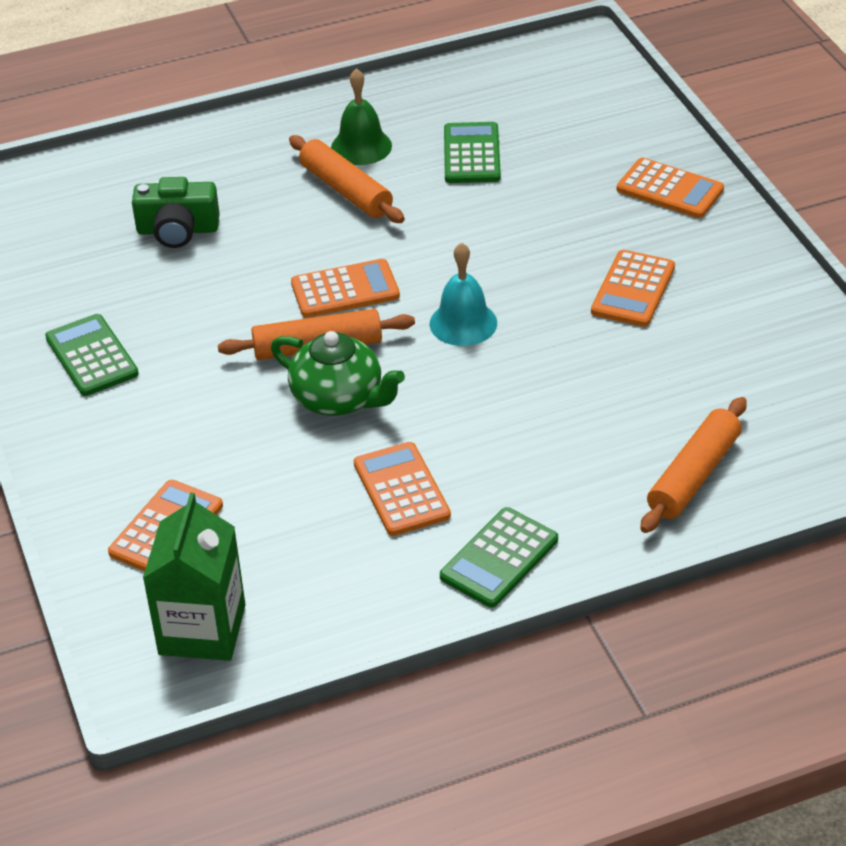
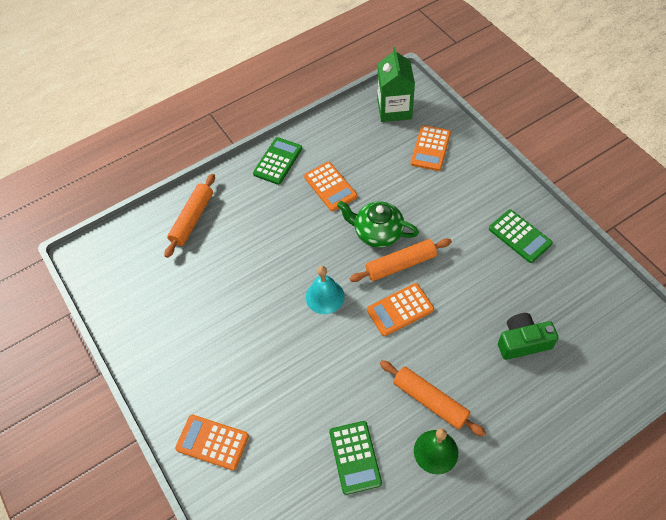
camera: 170 degrees right, 15 degrees up
(633, 290) = (230, 341): orange calculator -> none

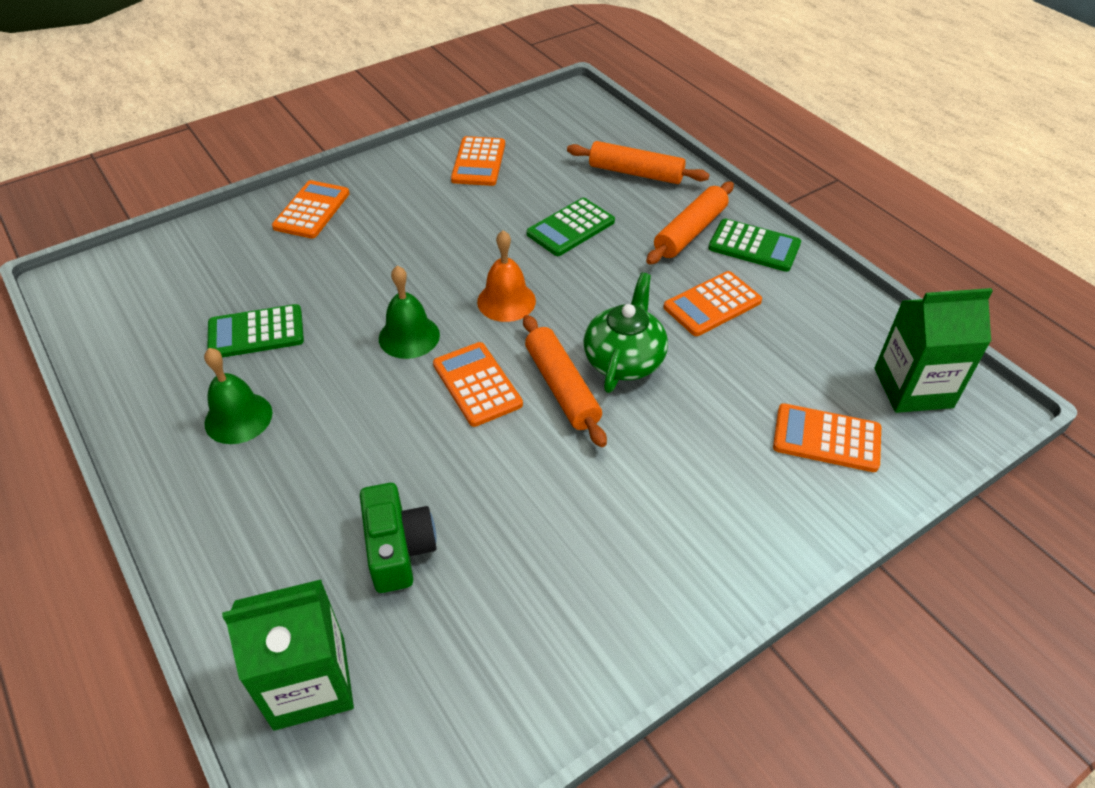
camera: 85 degrees right, 10 degrees down
(163, 321) = (479, 162): none -> orange calculator
(325, 296) = (506, 301): turquoise bell -> orange bell
(358, 353) = (409, 336): none -> green bell
(430, 400) = (318, 415): orange rolling pin -> orange rolling pin (690, 232)
(520, 236) = (628, 569): green calculator -> green calculator (571, 228)
(606, 375) = (309, 682): none -> green carton

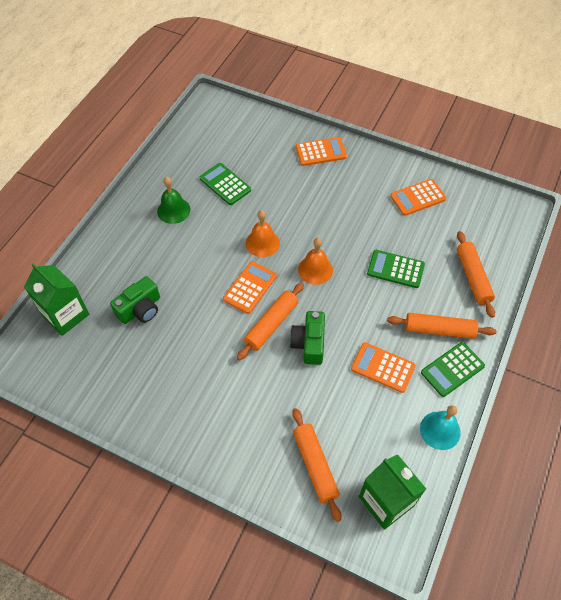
camera: 60 degrees right, 10 degrees up
(409, 336) = (262, 243): green bell -> orange bell
(624, 360) = (309, 343): green teapot -> green camera
(754, 246) = (452, 369): green calculator -> green calculator turned 60 degrees clockwise
(826, 438) = (315, 465): orange calculator -> orange rolling pin
(834, 294) = (440, 430): none -> turquoise bell

